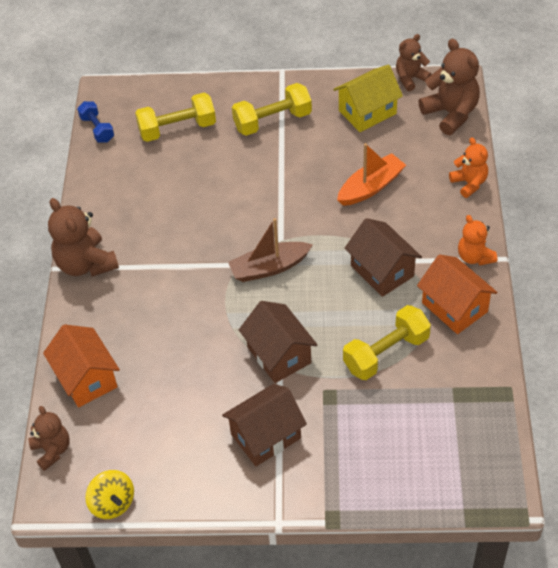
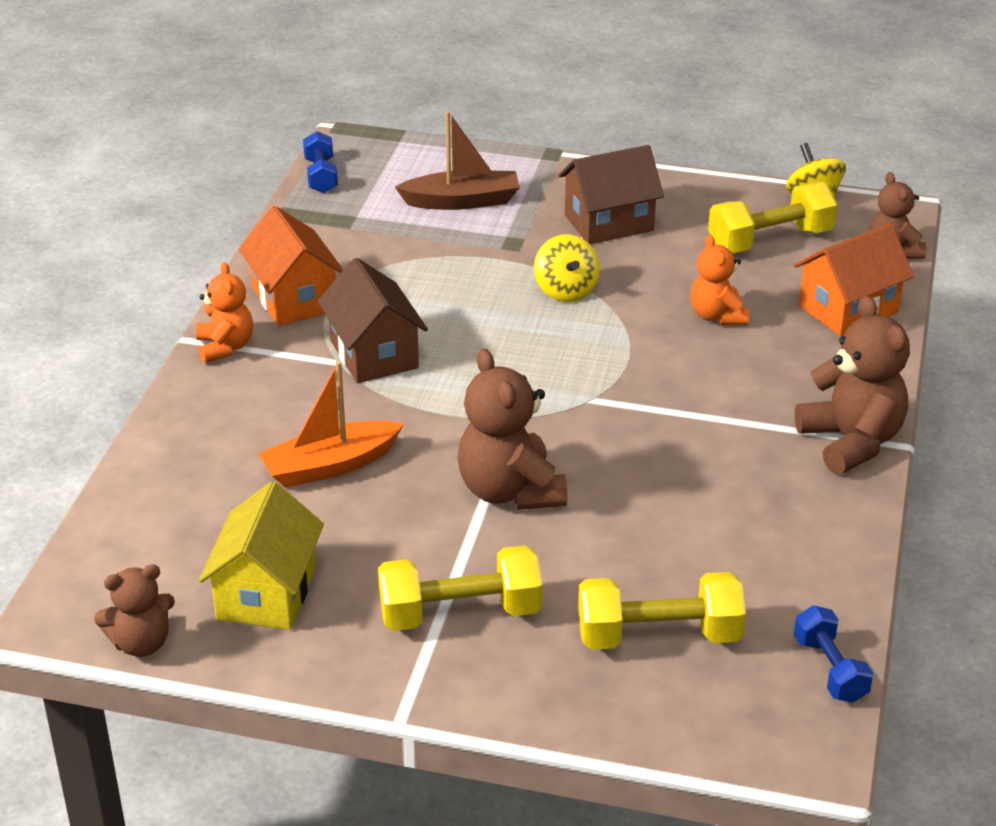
camera: 170 degrees left, 15 degrees down
(86, 378) = (848, 309): orange house -> orange house turned 75 degrees clockwise
(269, 268) = (546, 386): brown boat -> brown boat (462, 201)
(279, 355) = (566, 290): brown house -> yellow spinning top
(367, 112) = (266, 593): yellow house -> yellow house turned 60 degrees counterclockwise
(386, 353) = (417, 270): yellow dumbbell -> yellow dumbbell (770, 241)
(451, 114) = (111, 558): brown teddy bear -> brown teddy bear (510, 491)
(469, 183) = (162, 441): orange teddy bear -> orange teddy bear (717, 316)
(503, 444) = (321, 176): none -> blue dumbbell

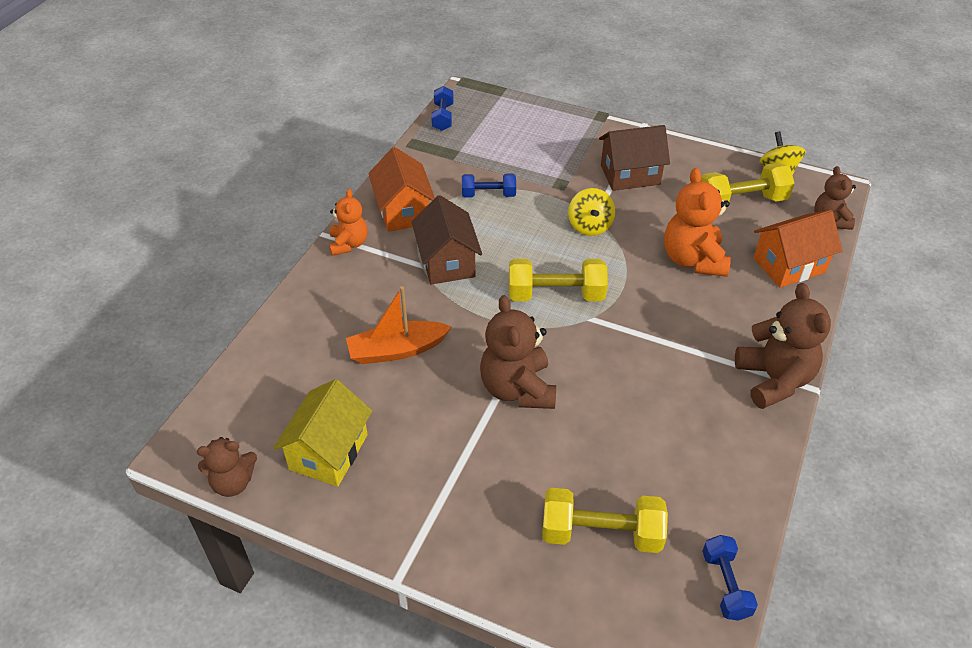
camera: 10 degrees right, 10 degrees up
(413, 267) = (488, 195): none -> blue dumbbell
(460, 613) = (460, 491): yellow dumbbell -> yellow dumbbell (556, 295)
(462, 201) = (533, 147): brown boat -> none
(717, 316) = (693, 259): orange teddy bear -> orange teddy bear, size x1.62

